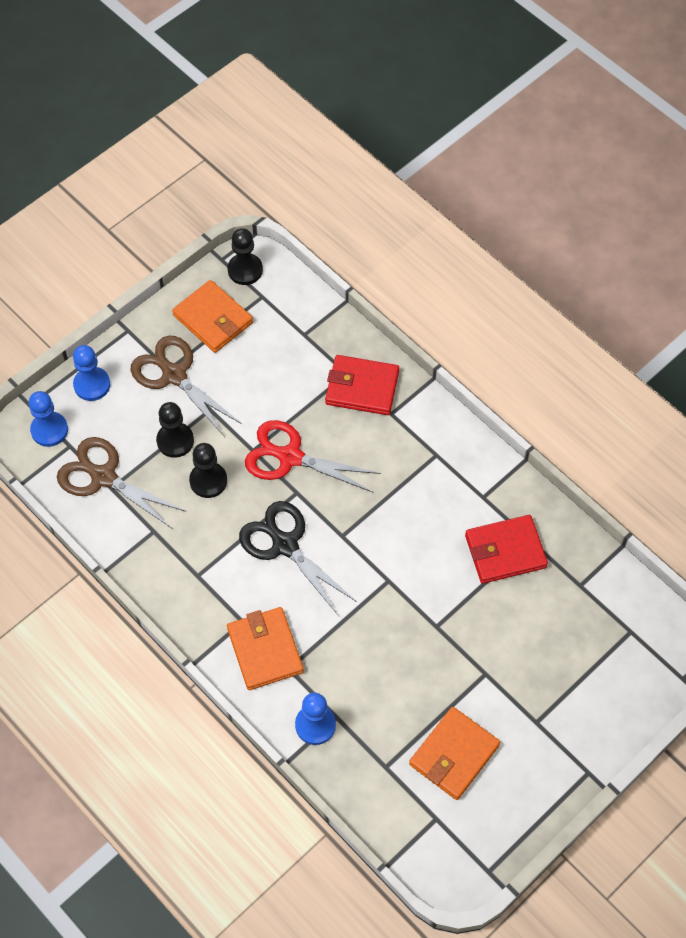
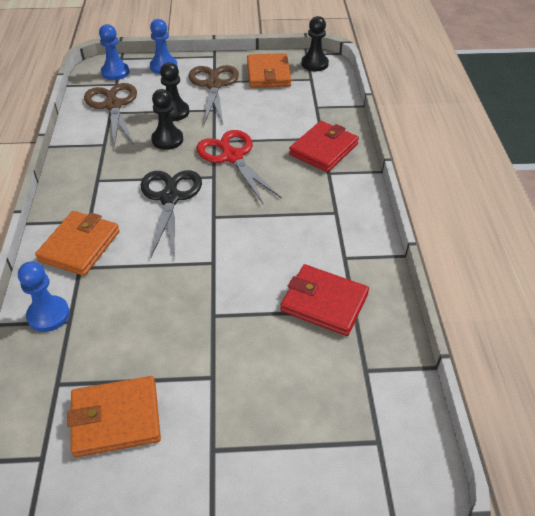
camera: 40 degrees right, 15 degrees down
(362, 387) = (323, 149): red wallet -> red wallet turned 75 degrees clockwise

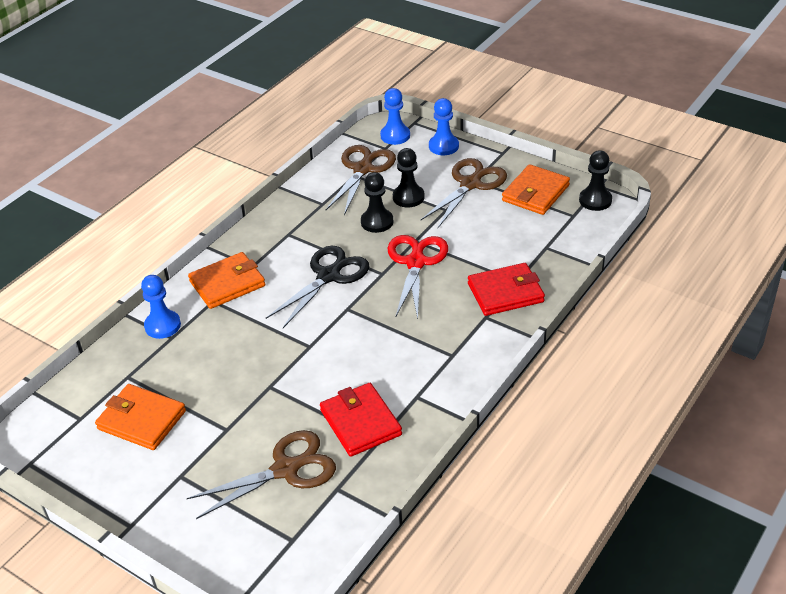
camera: 40 degrees right, 5 degrees down
(305, 380) = (286, 469): none -> brown scissors

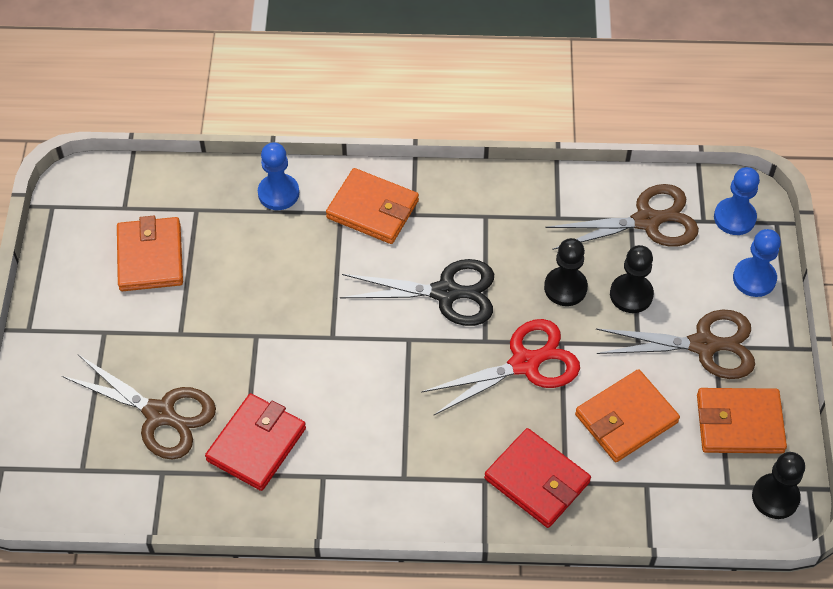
camera: 55 degrees right, 15 degrees up
(493, 236) = (626, 418): none -> orange wallet

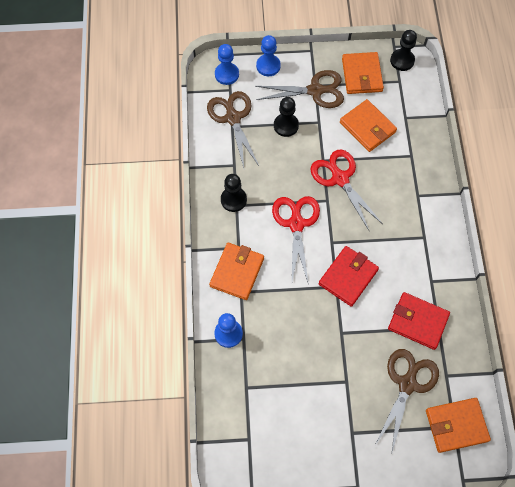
camera: 95 degrees left, 10 degrees up
(150, 257) = (289, 412): orange wallet -> orange wallet (456, 425)
(446, 293) = (296, 224): black scissors -> red scissors
(537, 480) = (413, 169): red wallet -> red wallet (348, 277)
(565, 288) = (285, 159): black pawn -> black pawn (233, 200)
(703, 345) = (315, 91): brown scissors -> brown scissors turned 90 degrees clockwise

